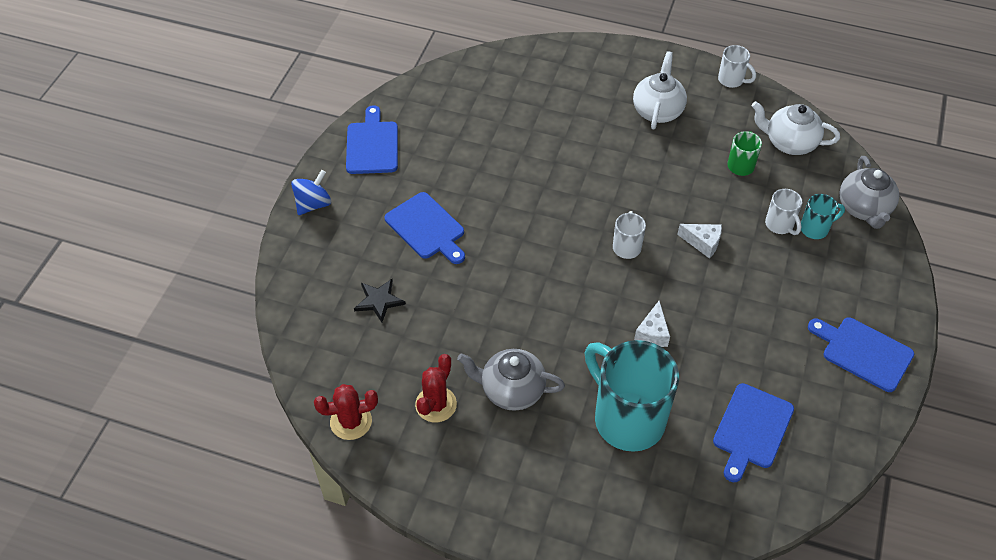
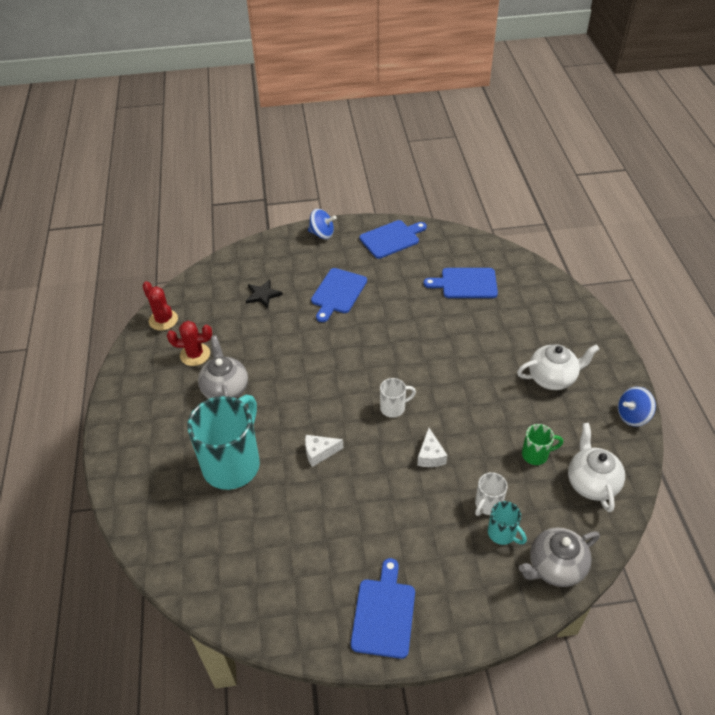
camera: 65 degrees right, 5 degrees down
(731, 80) = (632, 416): white mug -> blue spinning top
(752, 429) = (260, 550): blue cutting board -> blue cutting board (465, 283)

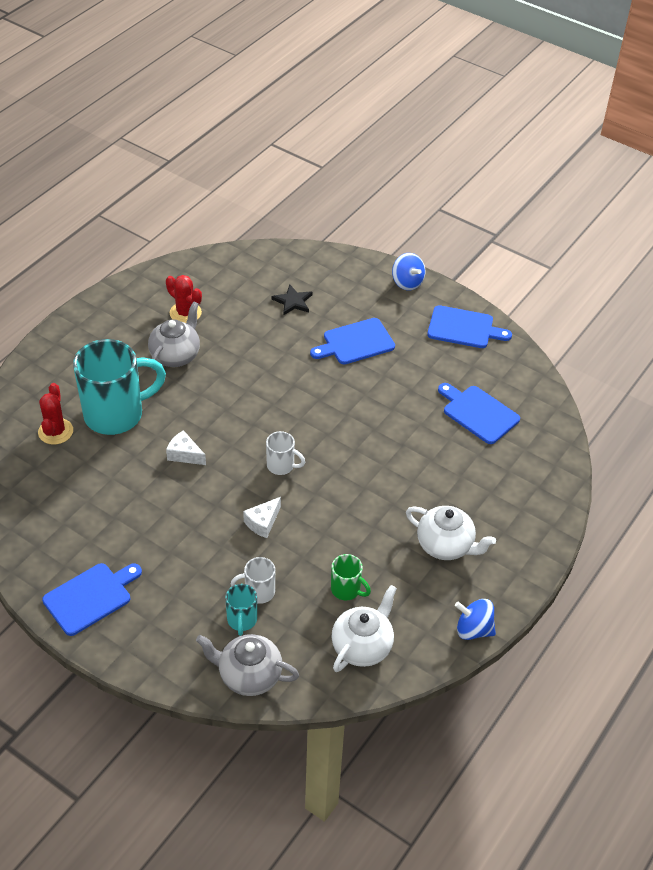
camera: 40 degrees right, 0 degrees up
(163, 320) = (194, 269): red cactus -> red cactus (55, 431)

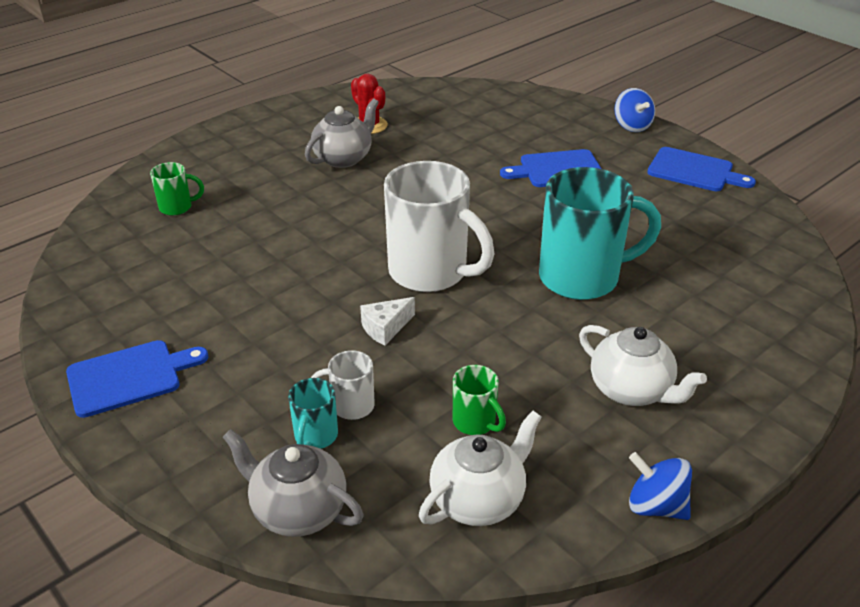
camera: 15 degrees right, 10 degrees down
(55, 431) = (177, 207): red cactus -> green mug
(116, 414) = (253, 200): turquoise mug -> turquoise mug (582, 278)
(184, 454) = (315, 246): white cheese -> none
(281, 466) = (430, 272): white mug -> white mug, size x2.20
(293, 301) = (494, 128): black star -> none
(478, 413) = (701, 252): blue cutting board -> none

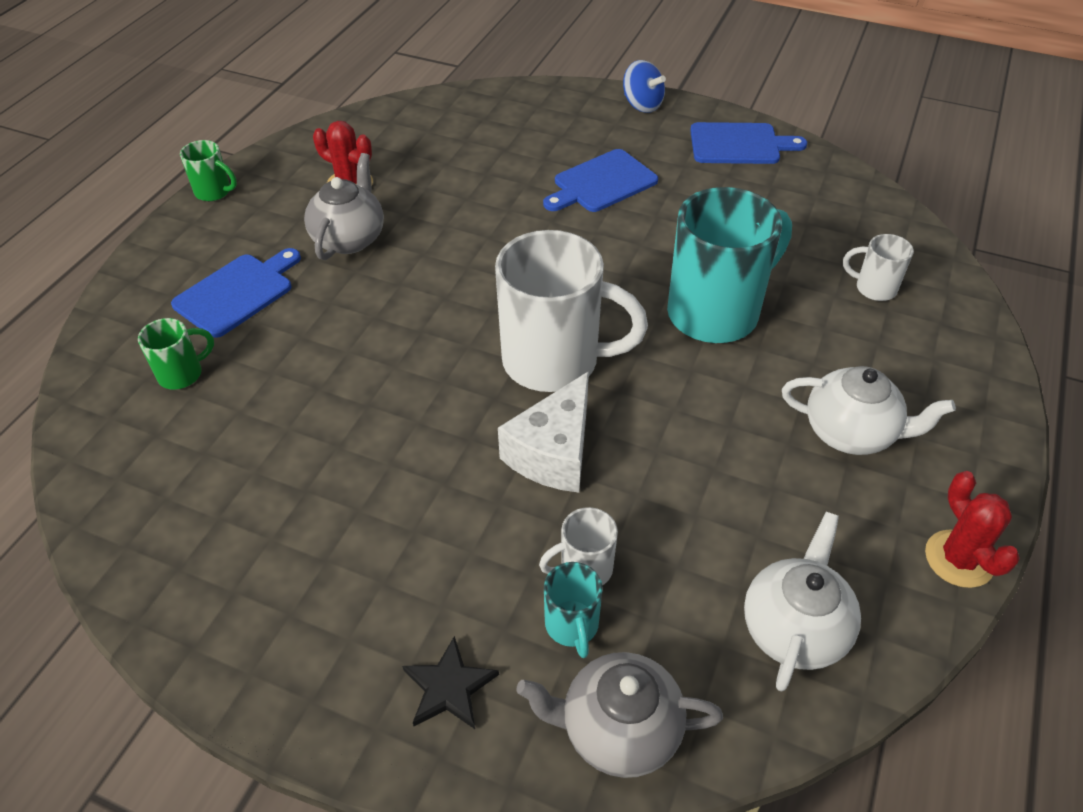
camera: 25 degrees left, 10 degrees up
(129, 377) = (291, 640): blue cutting board -> blue cutting board (237, 292)
(205, 440) = (449, 687): none -> black star
(385, 328) = (553, 452): white cheese -> white cheese, size x1.71
(475, 422) = (728, 534): green mug -> green mug (214, 192)
(655, 506) = (959, 559): blue spinning top -> red cactus
(734, 299) = (874, 288): none -> white mug

